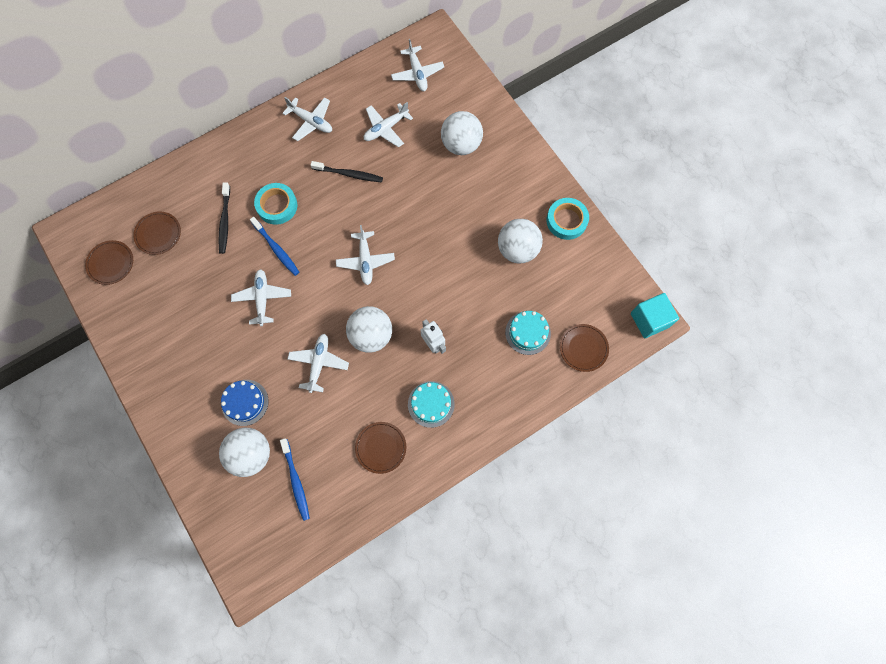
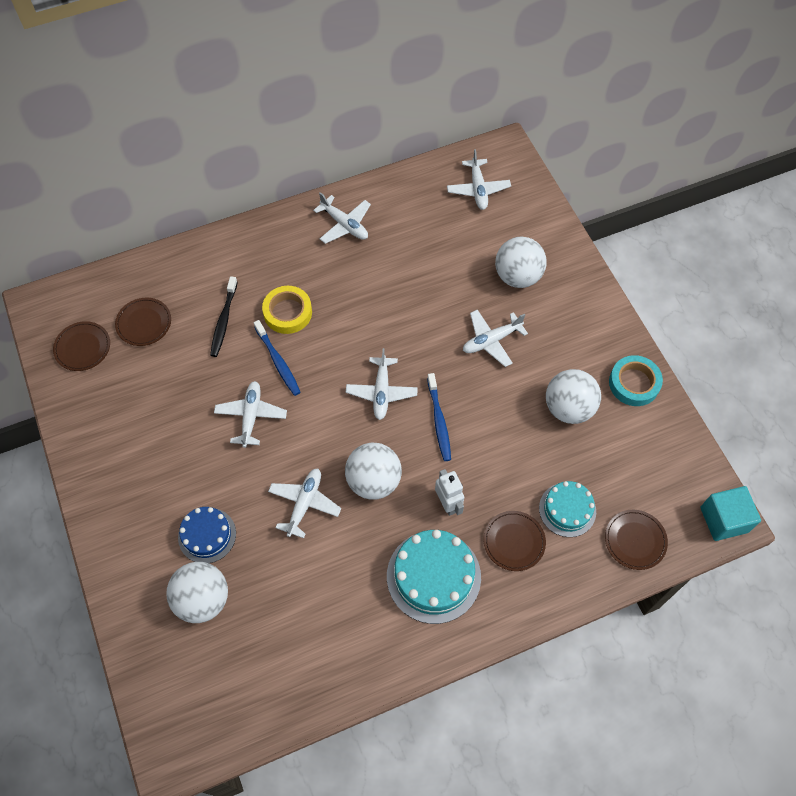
camera: 10 degrees right, 10 degrees down
(277, 206) = (288, 312): turquoise tape -> yellow tape
(296, 481) = (251, 642): blue toothbrush -> blue toothbrush (439, 420)
(349, 174) = (378, 290): black toothbrush -> none
(381, 447) = (362, 619): brown plate -> brown plate (514, 541)
(386, 128) = (431, 245): white plane -> white plane (491, 341)
(431, 404) = (433, 576): turquoise cake -> turquoise cake, size x1.60

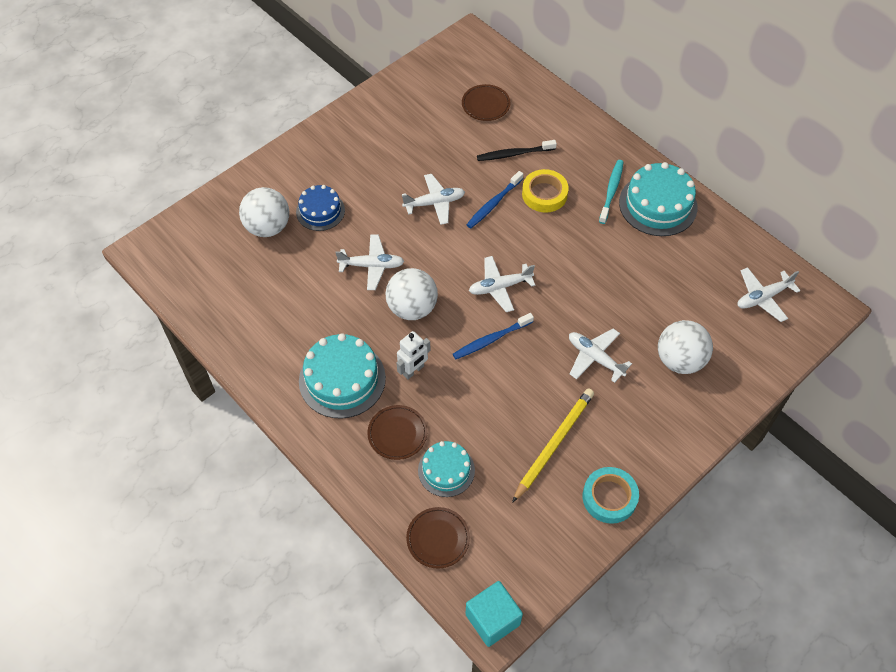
camera: 70 degrees right, 5 degrees down
(82, 347) = (445, 76): brown plate -> none
(311, 255) = (611, 191): none -> turquoise toothbrush
(344, 225) = (658, 205): white plane -> turquoise cake
(568, 408) = (553, 444): white ball -> yellow pencil

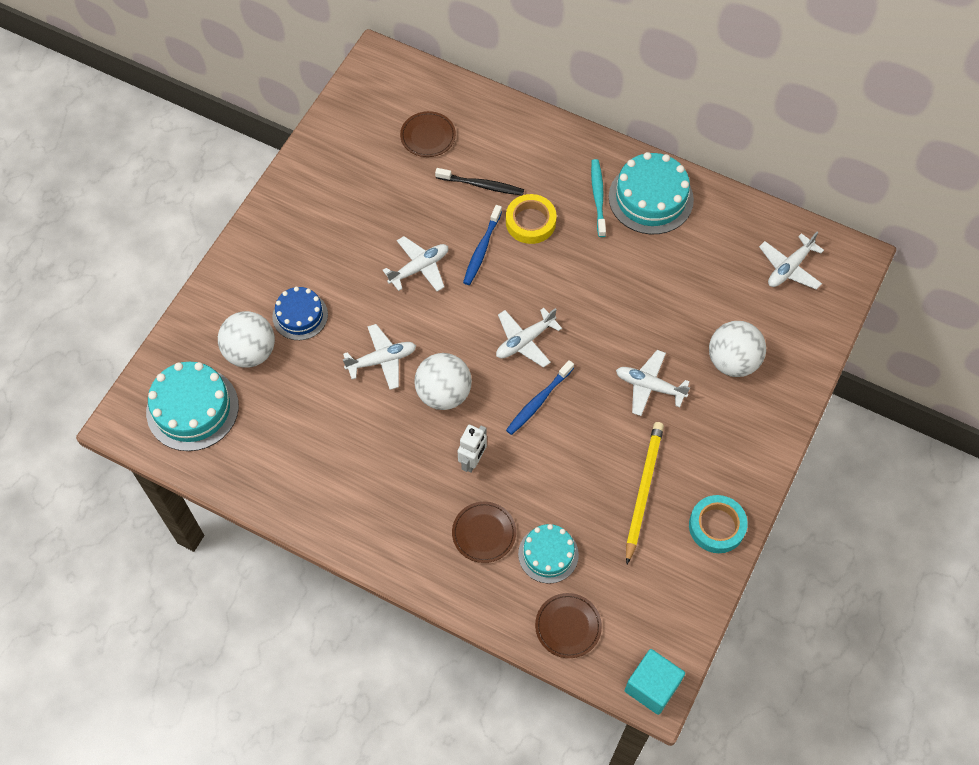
camera: 20 degrees left, 5 degrees up
(342, 379) = (403, 495): turquoise cake -> turquoise cake (192, 409)
(514, 154) = (481, 185): black toothbrush -> black toothbrush turned 135 degrees counterclockwise

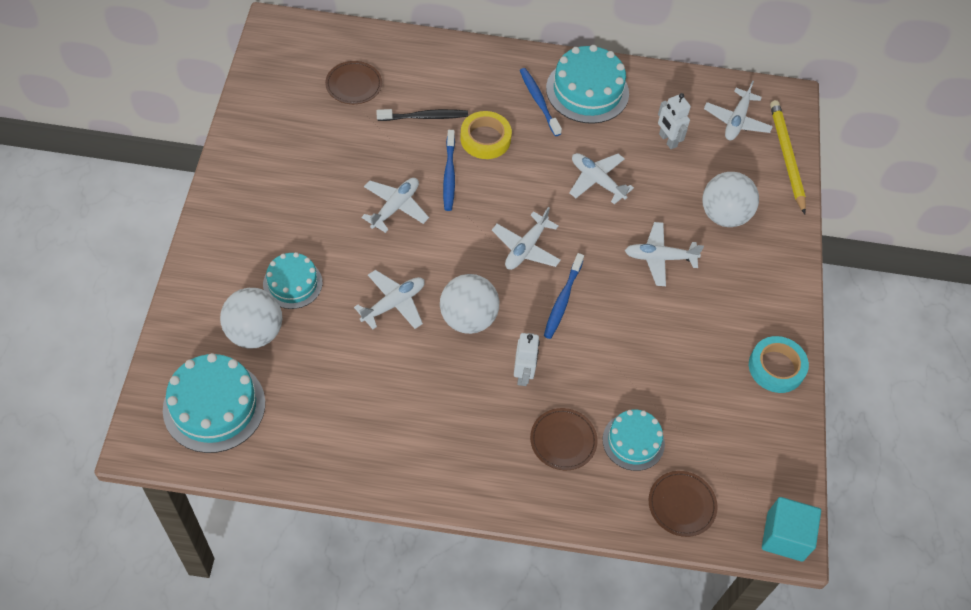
camera: 25 degrees left, 5 degrees down
(300, 315) = (292, 283): blue cake -> turquoise cake
(598, 197) = (539, 102): turquoise toothbrush -> blue toothbrush
(621, 293) = (597, 181): none -> white plane
(643, 490) = (695, 355): yellow pencil -> yellow pencil (786, 157)
(709, 270) = (667, 140): none -> white robot

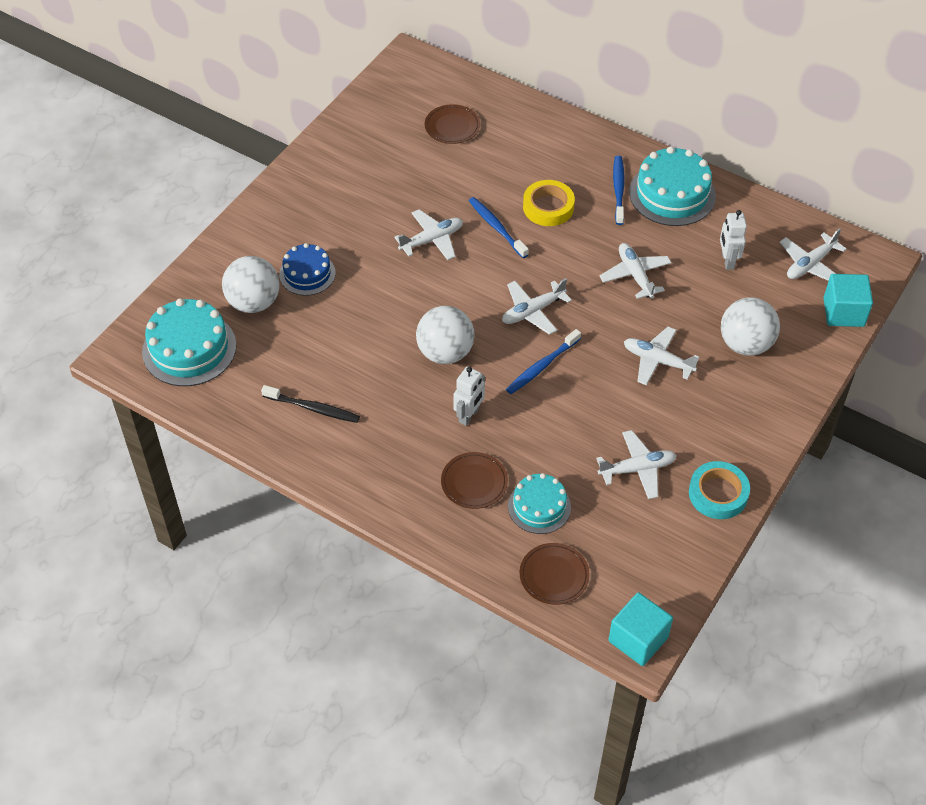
camera: 30 degrees right, 5 degrees down
(292, 283) = (307, 274): turquoise cake -> blue cake
(393, 304) = (385, 319): white plane -> white plane (637, 469)
(424, 117) = (501, 172): black toothbrush -> black toothbrush (312, 408)
(449, 174) = (497, 227): blue toothbrush -> blue toothbrush turned 120 degrees clockwise
(786, 157) = (843, 312): yellow pencil -> turquoise cube

